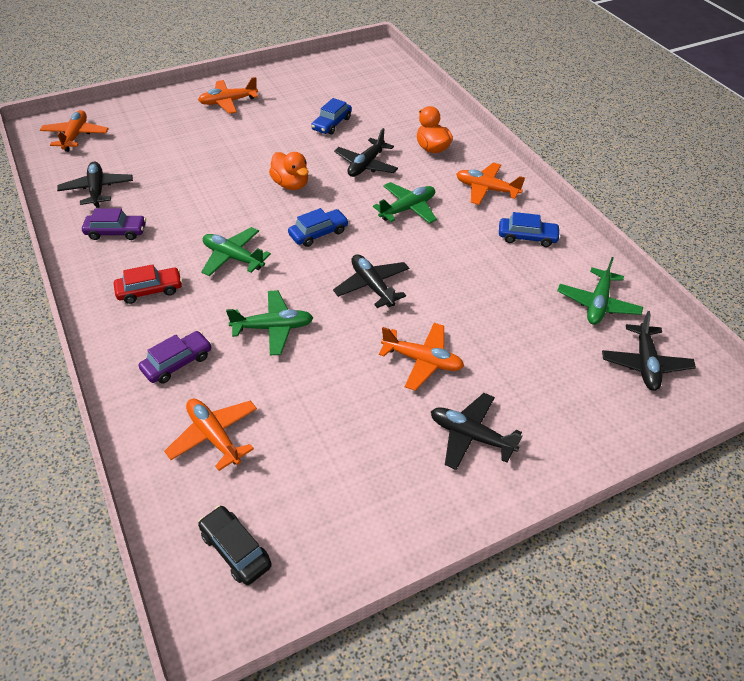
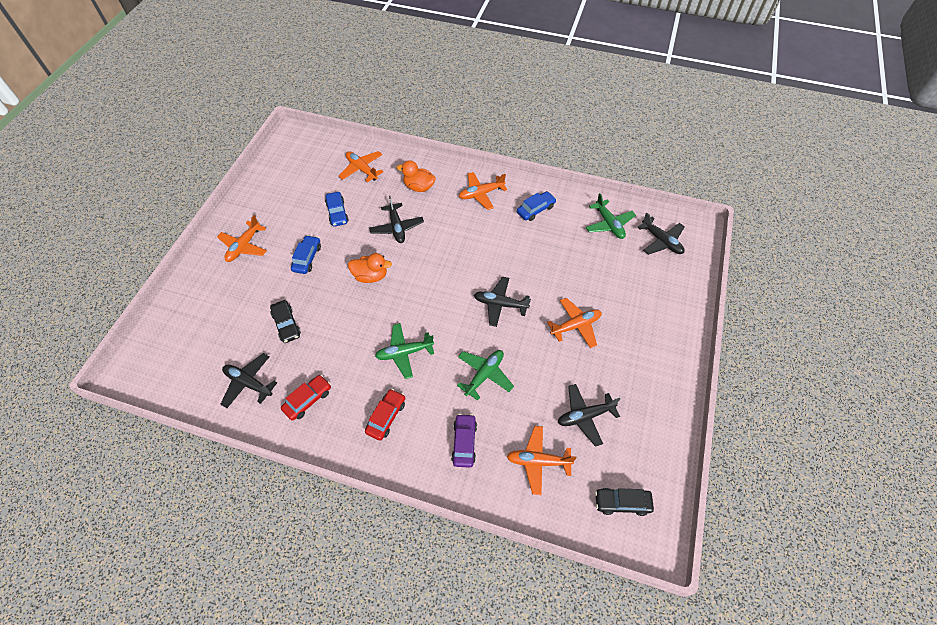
camera: 45 degrees left, 10 degrees up
(75, 136) = (167, 358): orange plane -> orange plane (362, 169)
(116, 232) = (308, 400): purple car -> red car
(179, 172) = (286, 324): none -> black car
(318, 233) = (430, 296): blue car -> blue car (307, 258)
(407, 209) = (457, 240): green plane -> none
(471, 436) = (641, 345): black plane -> black plane (585, 416)

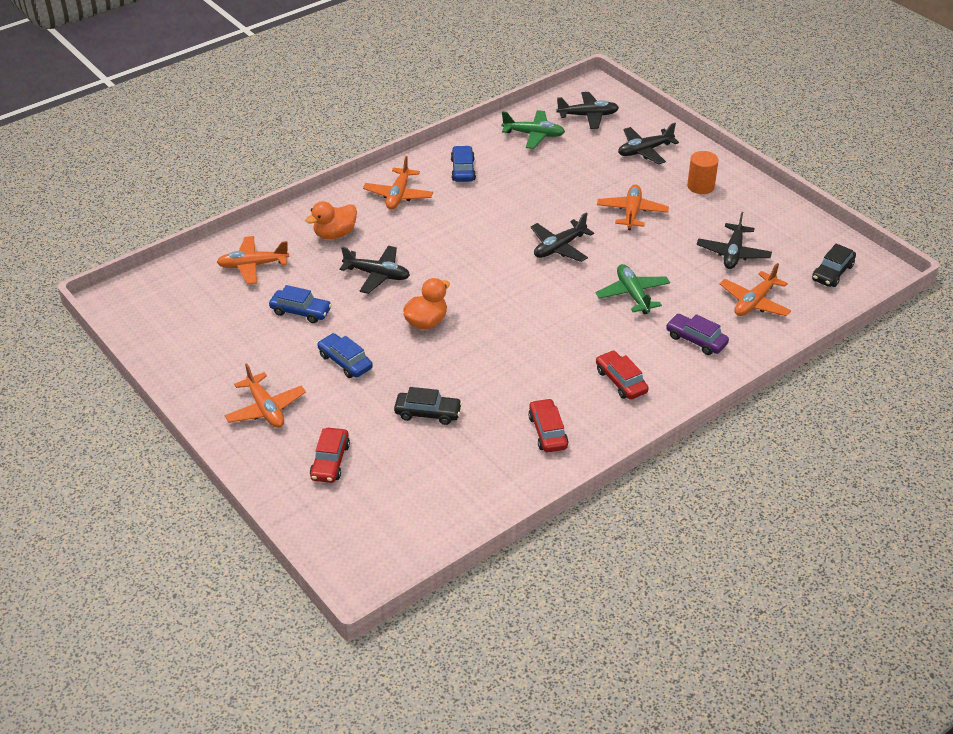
camera: 55 degrees left, 15 degrees down
(217, 301) = (330, 461): none -> red car
(248, 383) = (481, 472): black plane -> black plane (644, 151)
(404, 353) = (555, 337): green plane -> none
(646, 352) = (700, 186): none -> orange cylinder

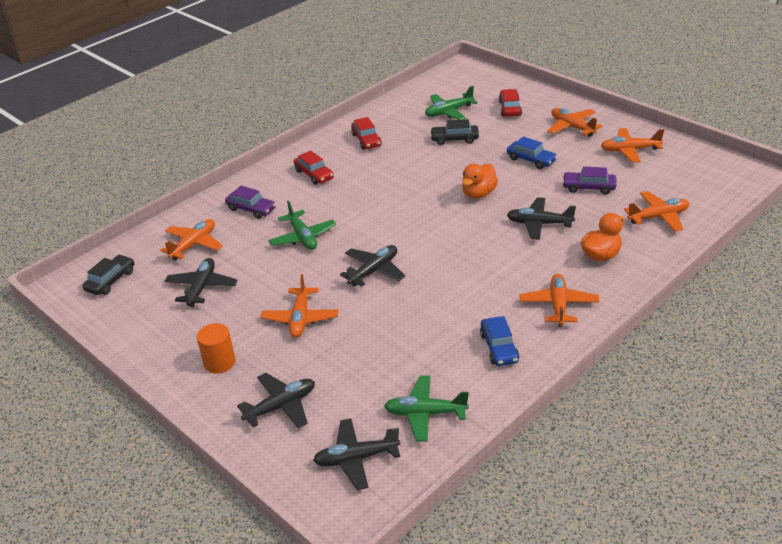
camera: 175 degrees right, 5 degrees down
(220, 357) = (629, 150): none -> orange plane
(301, 311) = (589, 187): blue car -> purple car
(419, 470) = (449, 112): none -> green plane

